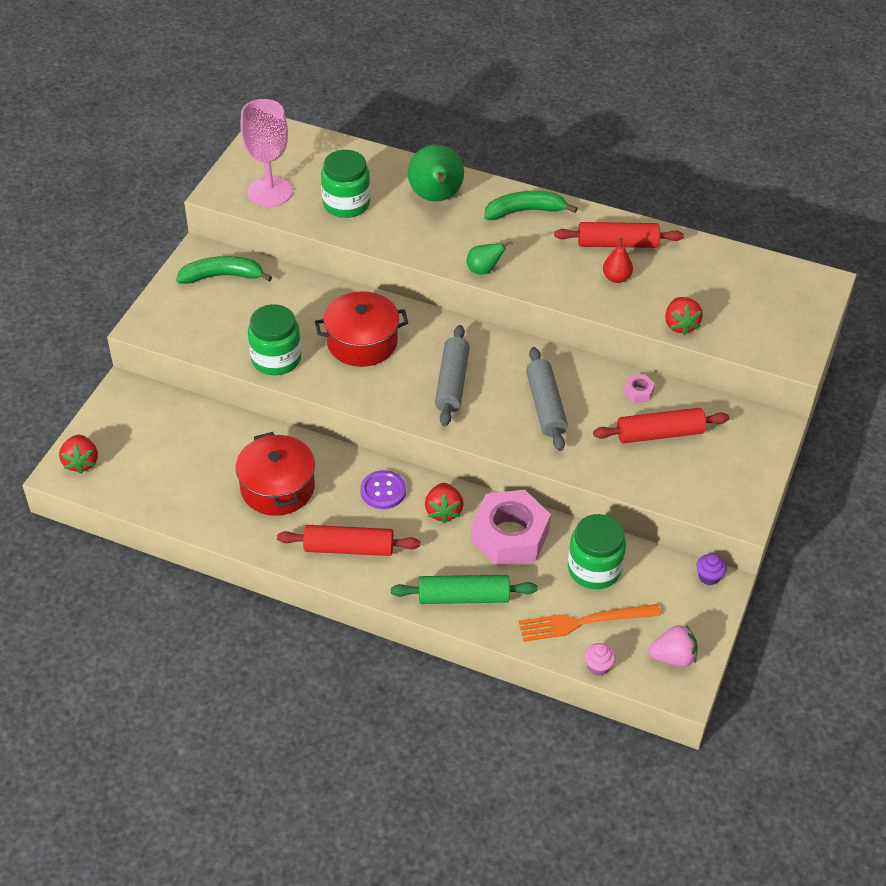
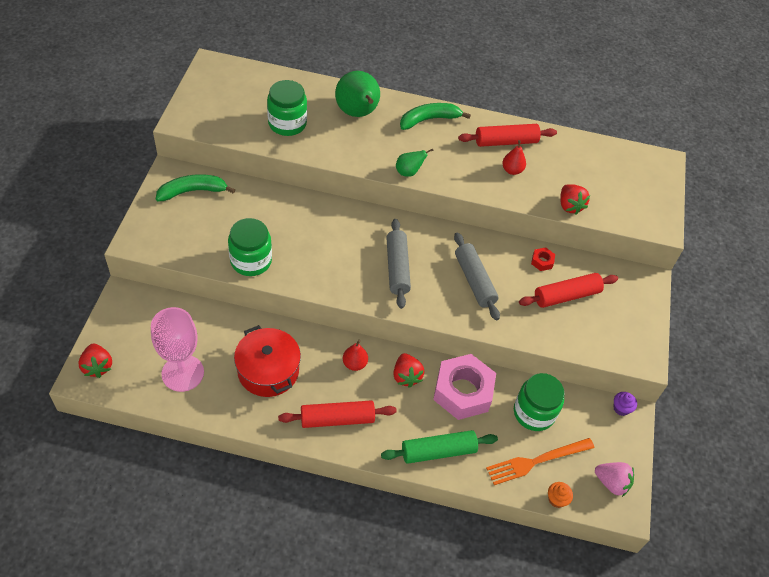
camera: 15 degrees left, 5 degrees up
(269, 192) = (223, 118): pink goblet -> pink goblet (182, 373)
(362, 342) = (318, 239): red pot -> none
(383, 491) = (354, 364): purple button -> red pear
(598, 666) = (556, 499): pink cupcake -> orange cupcake
(638, 392) = (542, 261): pink nut -> red nut
(673, 657) = (611, 483): pink strawberry -> pink strawberry turned 45 degrees clockwise

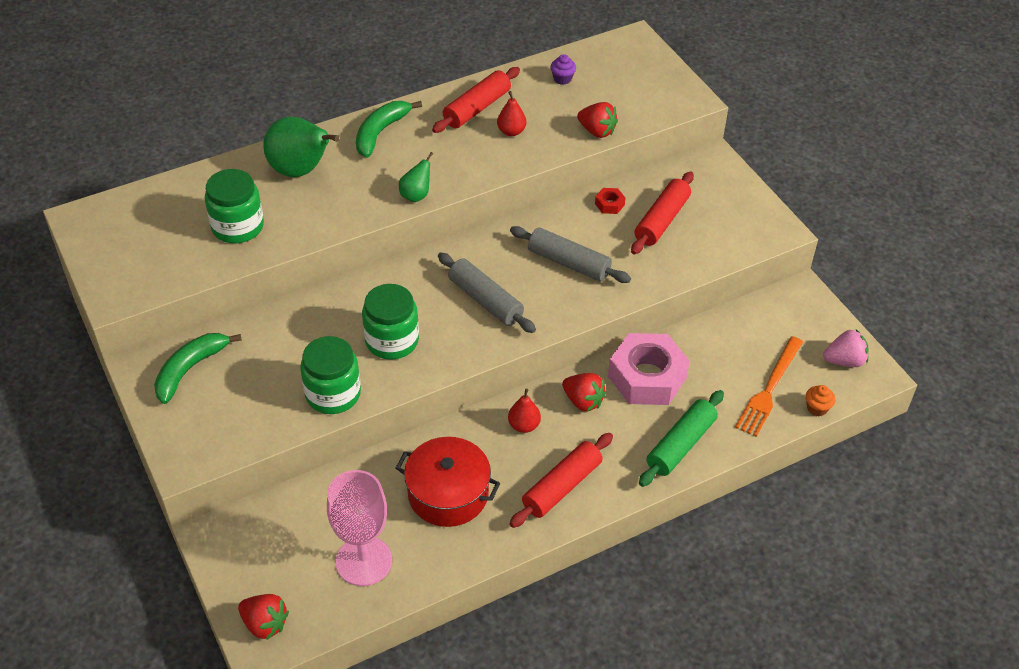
camera: 35 degrees left, 5 degrees down
(534, 413) = (725, 350): green jar -> green jar (392, 341)
(621, 408) = (790, 293): purple cupcake -> purple cupcake (562, 79)

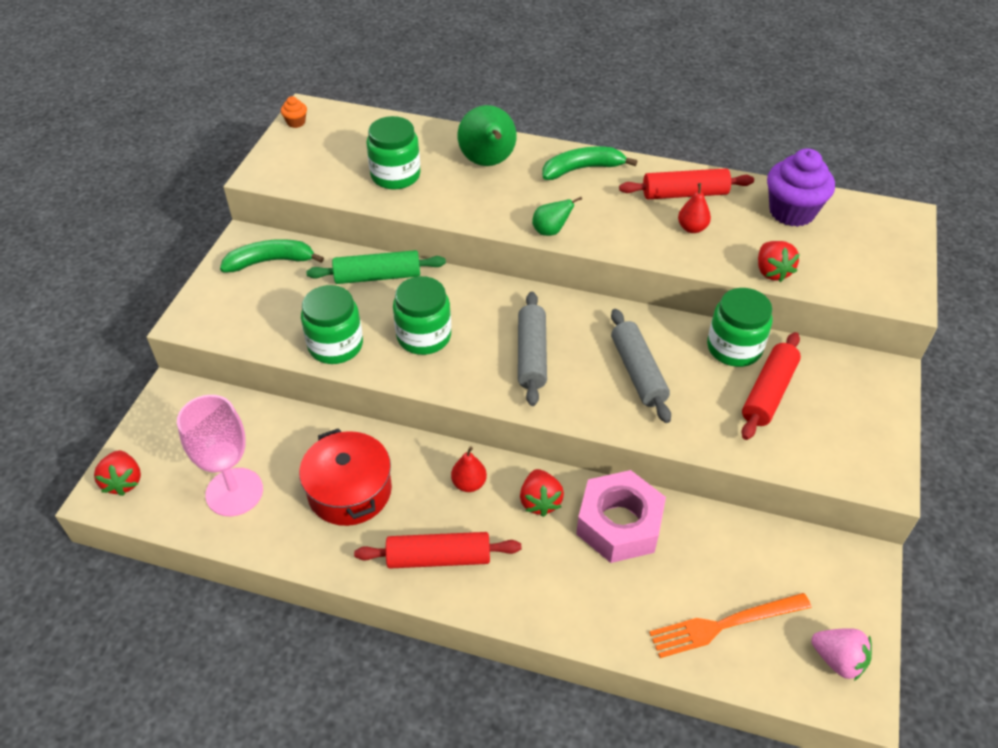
camera: 45 degrees right, 0 degrees up
(562, 79) = (792, 212): purple cupcake -> purple cupcake, size x2.26
(609, 204) = (734, 348): red nut -> green jar
(661, 220) = (768, 392): red rolling pin -> red rolling pin turned 45 degrees counterclockwise
(681, 445) = (580, 607): green rolling pin -> green rolling pin (377, 276)
(817, 408) = (754, 682): orange cupcake -> orange cupcake (296, 122)

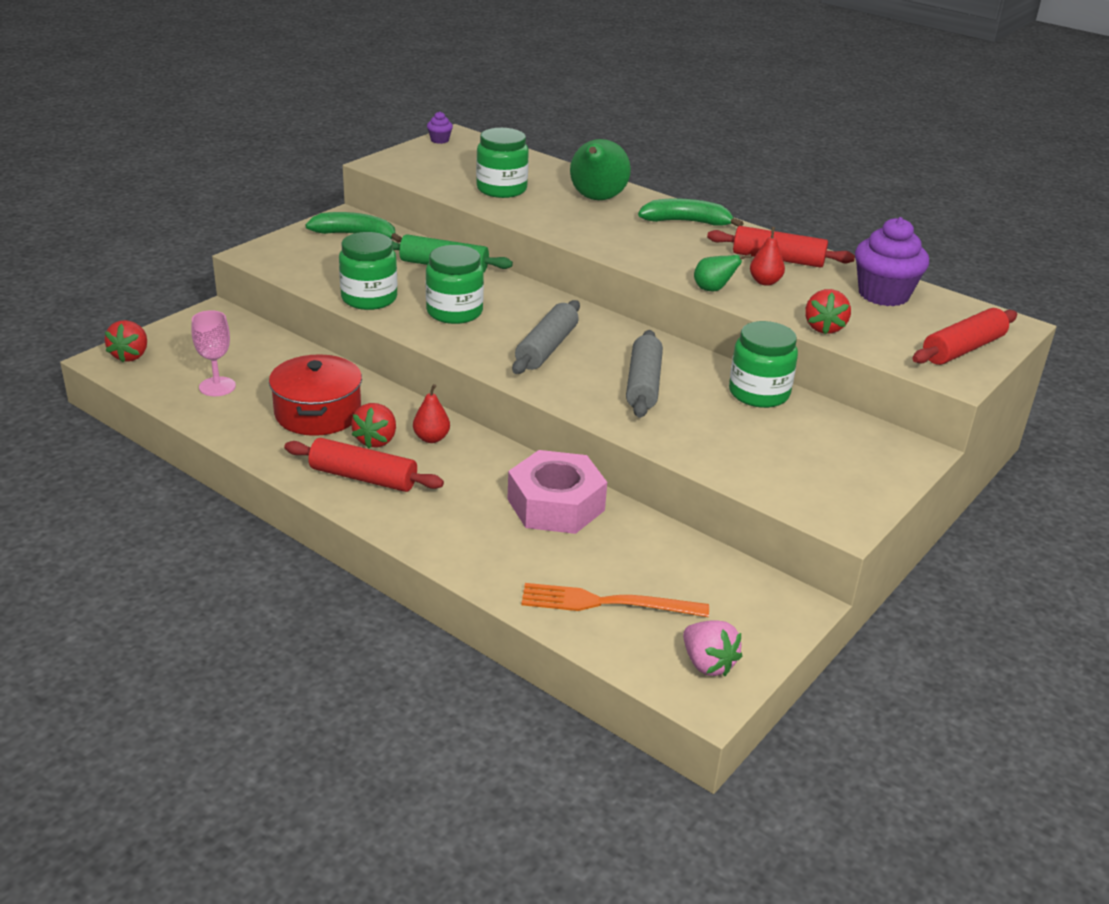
camera: 20 degrees right, 15 degrees down
(234, 492) = (217, 387): pink goblet -> pink goblet, size x0.63
(296, 122) = (439, 140): orange cupcake -> purple cupcake
(540, 501) = (489, 468): red strawberry -> red strawberry (376, 440)
(551, 231) = (619, 253): green pear -> green pear (713, 289)
(768, 392) = (769, 431): red rolling pin -> red rolling pin (962, 349)

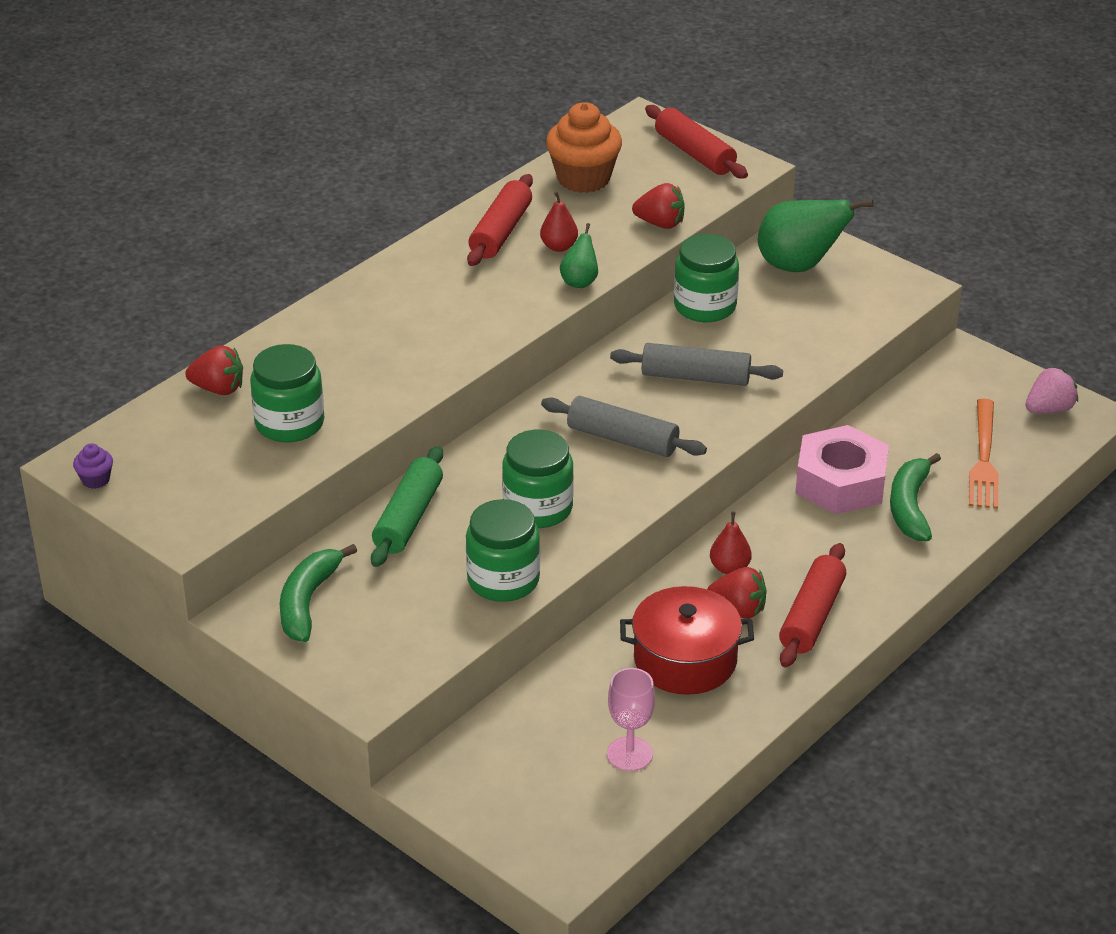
camera: 85 degrees left, 5 degrees up
(130, 356) = (553, 850): red strawberry -> red strawberry (218, 389)
(597, 199) = (328, 346): green pear -> green pear (799, 266)
(686, 222) = (399, 284): green banana -> green banana (910, 506)
(883, 294) = (583, 178): purple cupcake -> orange cupcake

